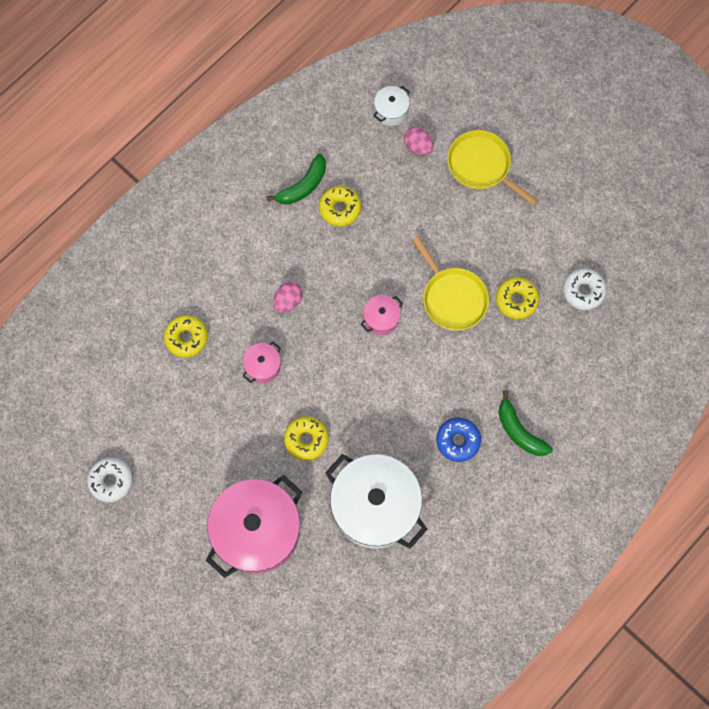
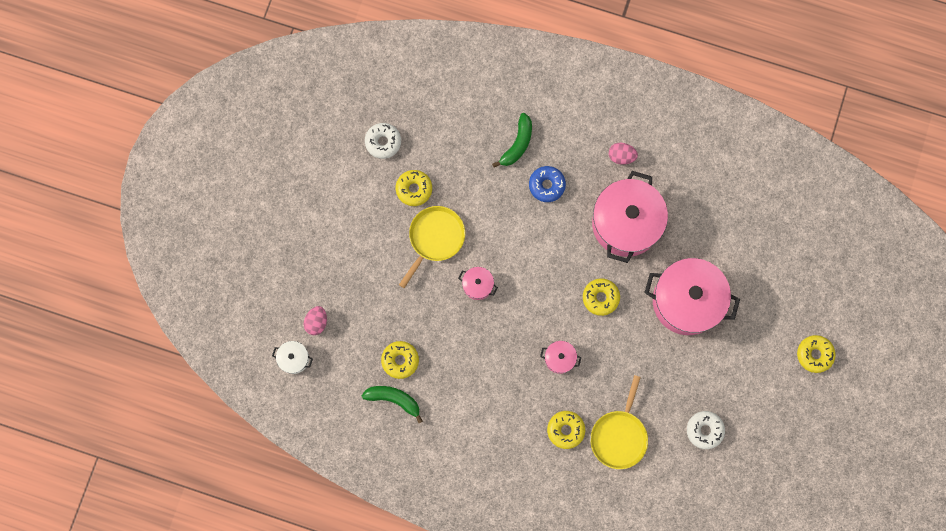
camera: 115 degrees left, 5 degrees up
(128, 645) = (814, 354): none -> yellow donut
(288, 301) = (497, 364): pink egg -> pink egg (621, 156)
(375, 507) = (626, 223): white pot -> pink pot
(482, 166) = (311, 264): yellow pan -> yellow pan (619, 436)

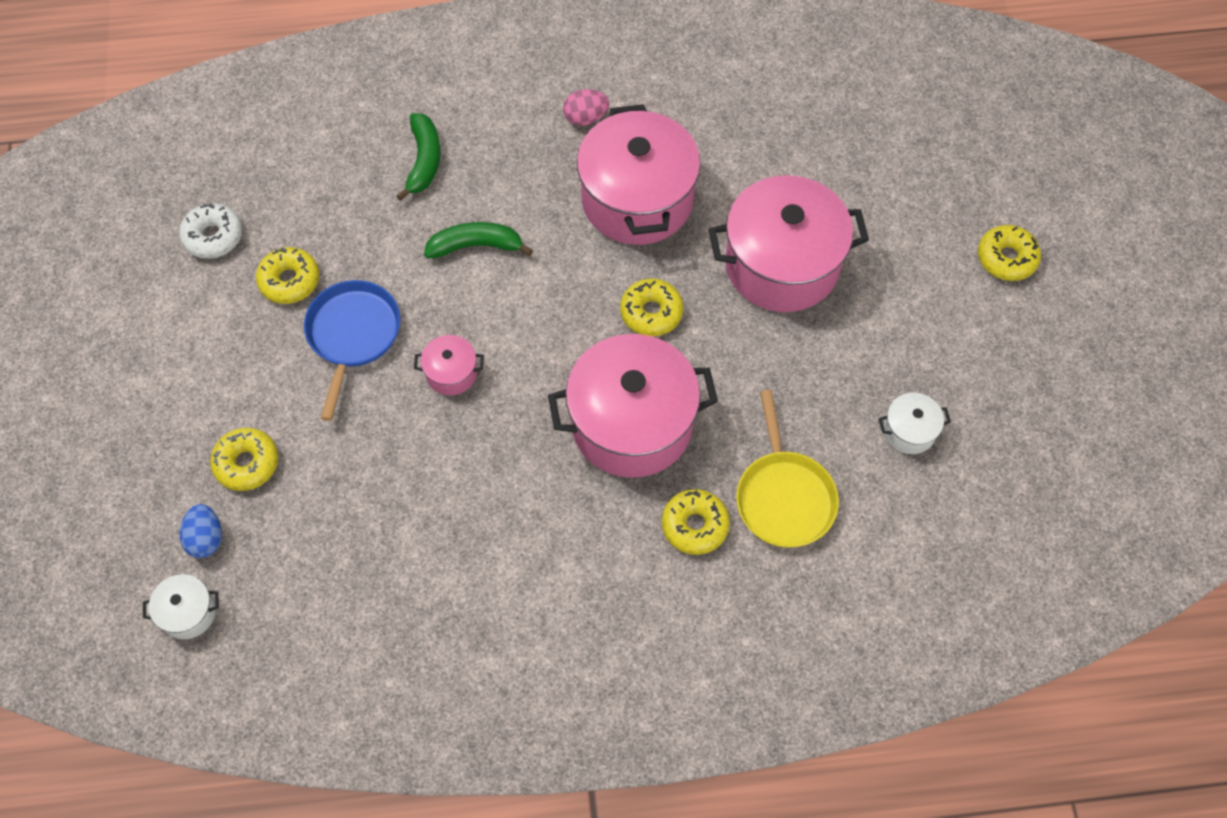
camera: 25 degrees left, 15 degrees down
(316, 322) = (206, 538): pink egg -> blue egg
(394, 399) = (389, 603): green banana -> green banana (476, 246)
(400, 360) = (373, 537): yellow donut -> yellow donut (247, 463)
(435, 238) = (353, 335): yellow pan -> blue pan
(546, 185) = (494, 196): blue donut -> none
(559, 358) = (632, 424): pink pot -> pink pot, size x2.31
(704, 430) = (909, 431): white donut -> white pot

